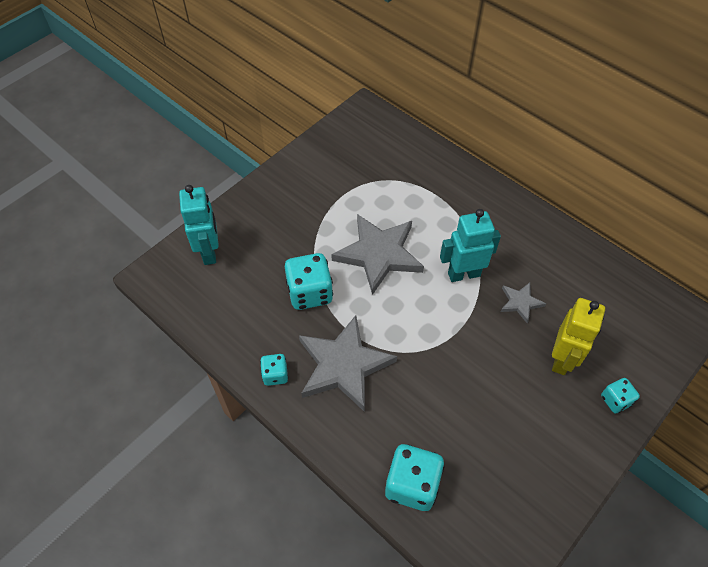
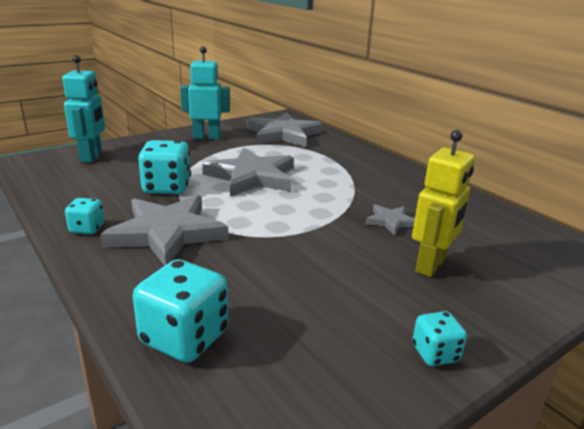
camera: 10 degrees right, 30 degrees down
(379, 156) = (283, 134): none -> grey star
(463, 274) = (334, 197): turquoise robot -> turquoise robot (206, 137)
(615, 400) = (498, 308): turquoise dice -> turquoise dice (435, 353)

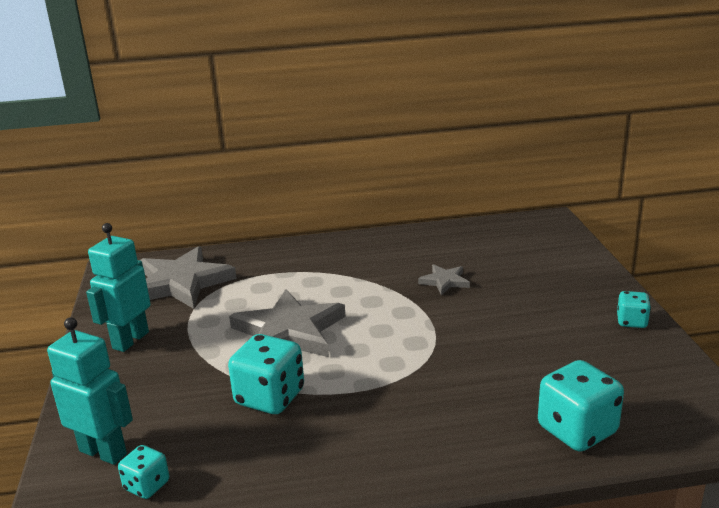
camera: 60 degrees left, 0 degrees up
(87, 228) = (339, 473): turquoise dice -> turquoise dice (147, 486)
(167, 233) = (388, 414): grey star -> none
(431, 265) = (525, 287): yellow robot -> none

